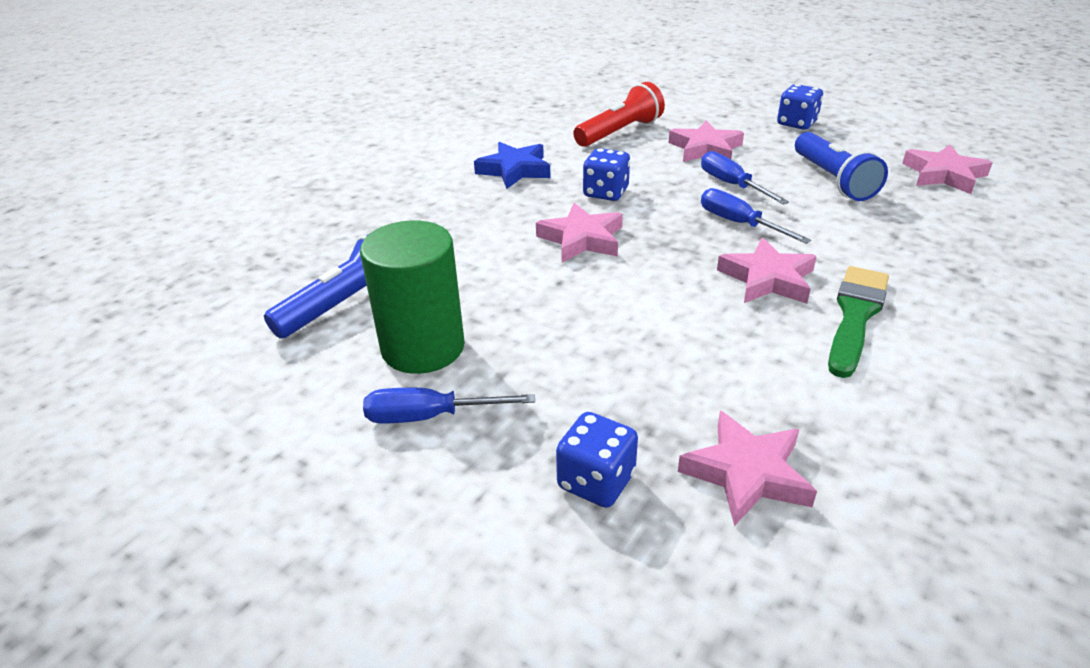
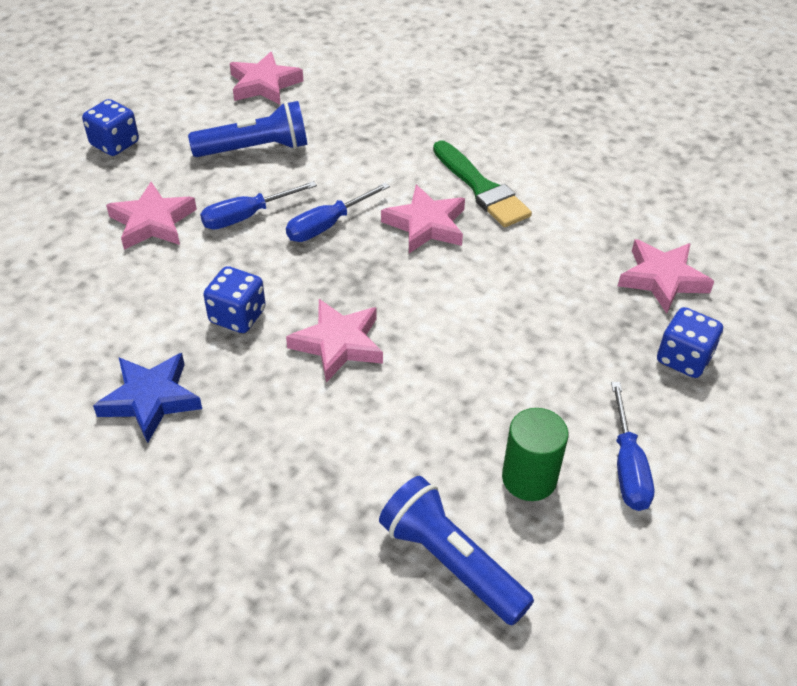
camera: 90 degrees left, 10 degrees up
(423, 347) = (529, 478): green cylinder -> green cylinder, size x0.65
(619, 132) = (75, 289): red flashlight -> none
(855, 316) = (481, 188): green brush -> green brush turned 150 degrees counterclockwise

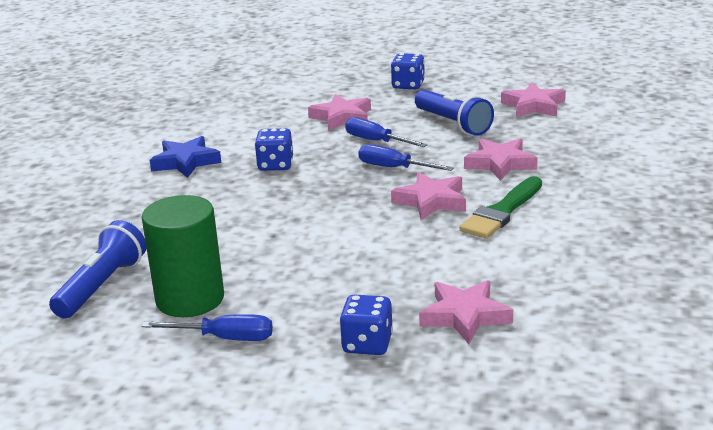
camera: 70 degrees right, 20 degrees down
(338, 344) = (274, 202): pink star -> pink star (500, 164)
(529, 478) = (190, 299): green cylinder -> green cylinder, size x1.54
(627, 466) = (224, 338): blue screwdriver -> blue screwdriver turned 150 degrees counterclockwise

